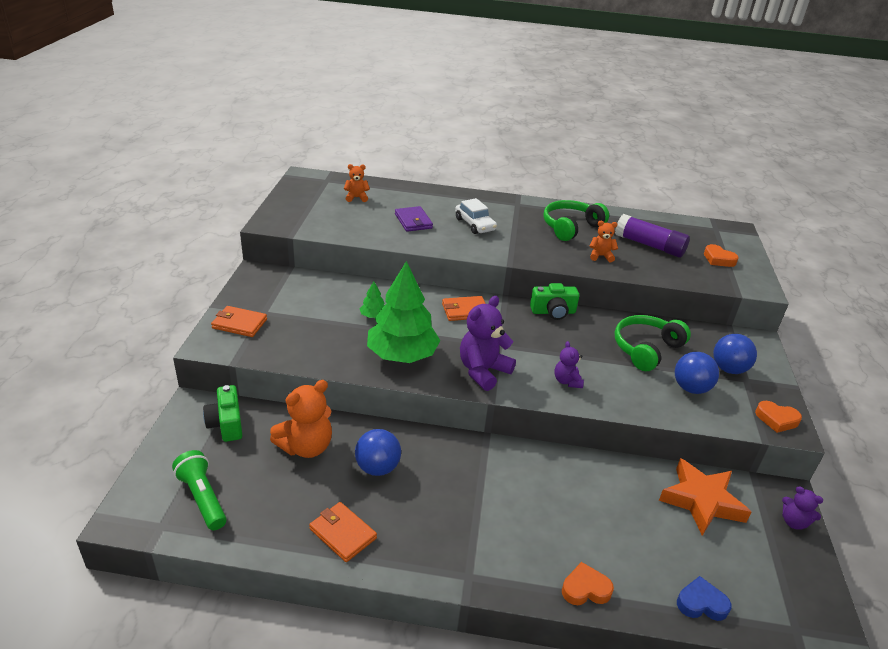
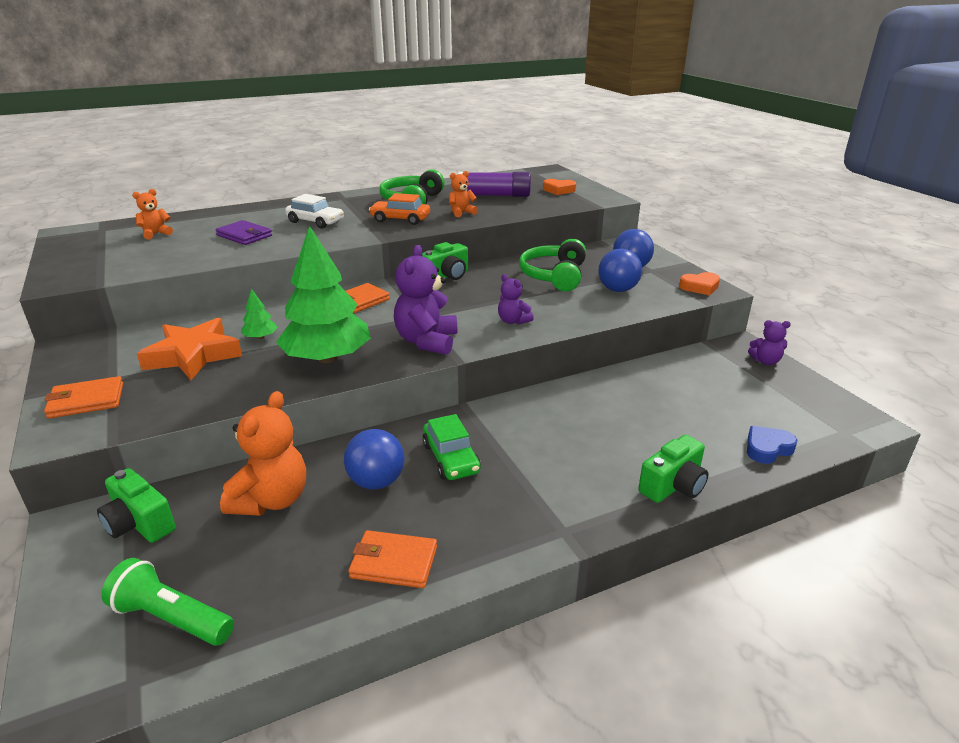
camera: 30 degrees left, 5 degrees down
(440, 475) = (451, 458): none -> green car
(543, 245) = (400, 219): none -> orange car
(585, 589) = (673, 485): orange heart -> green camera
(701, 501) = (690, 376): orange star -> orange star (193, 355)

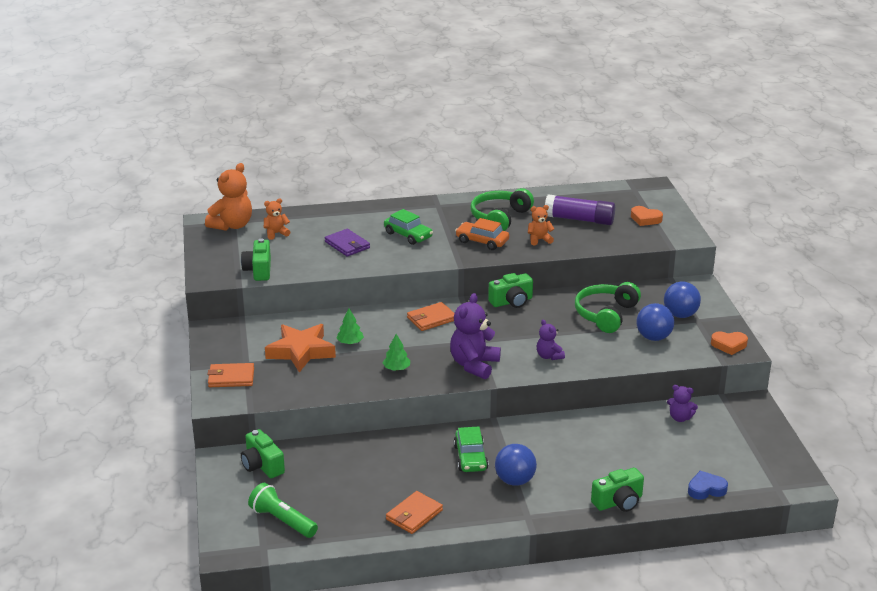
camera: 15 degrees right, 0 degrees up
(129, 267) = (258, 270): none -> green camera
(271, 500) = (344, 465): orange teddy bear -> orange teddy bear (232, 225)
(315, 222) = (408, 235): white car -> green car
(327, 358) = (396, 369): green tree -> green tree, size x0.41
(376, 482) = (415, 465): blue ball -> blue ball (515, 480)
(394, 562) = (414, 515): orange wallet -> orange wallet turned 75 degrees counterclockwise
(765, 361) = (761, 421): purple teddy bear -> purple teddy bear (680, 418)

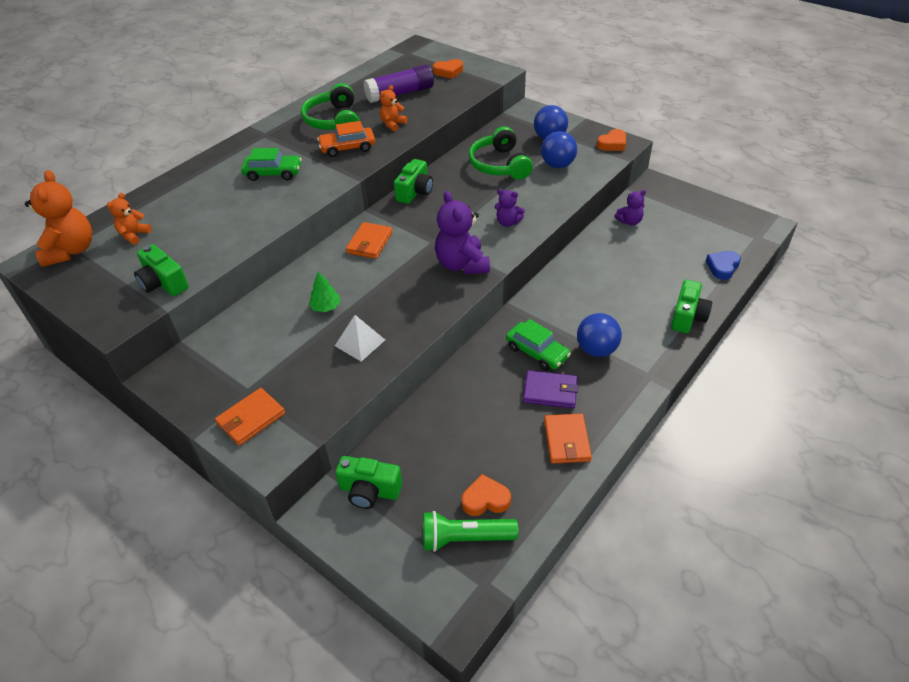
camera: 40 degrees left, 15 degrees up
(301, 351) = (289, 345): orange star -> none
(320, 511) = (485, 499): none -> orange heart
(343, 374) = (360, 342): none -> white pyramid
(347, 245) = (226, 210): purple wallet -> purple wallet (550, 391)
(396, 369) = (402, 307): green tree -> none

